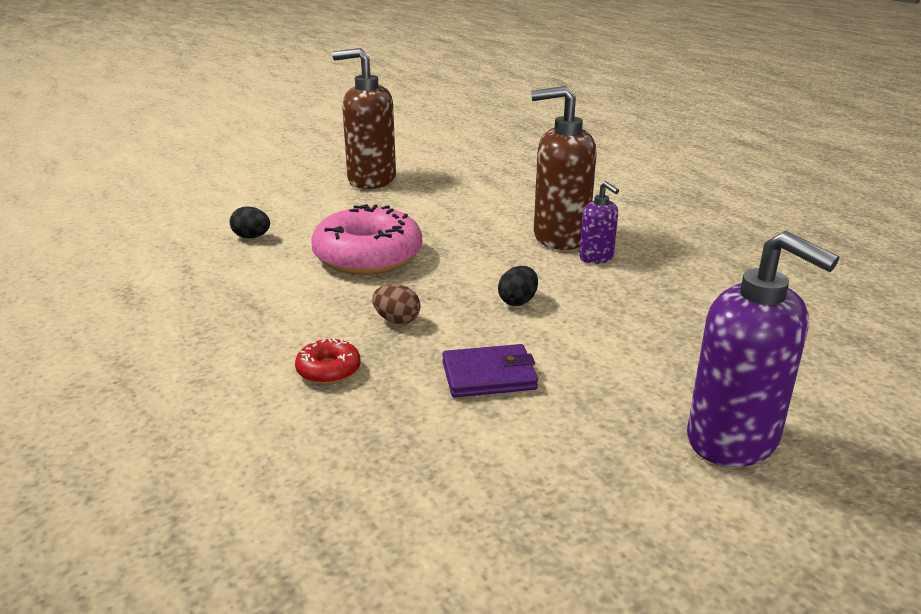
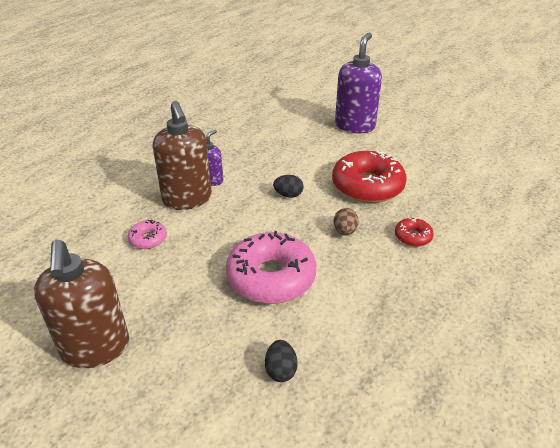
camera: 115 degrees left, 10 degrees up
(489, 375) = (367, 186): purple wallet -> red donut
(497, 210) = (148, 239): none -> pink donut

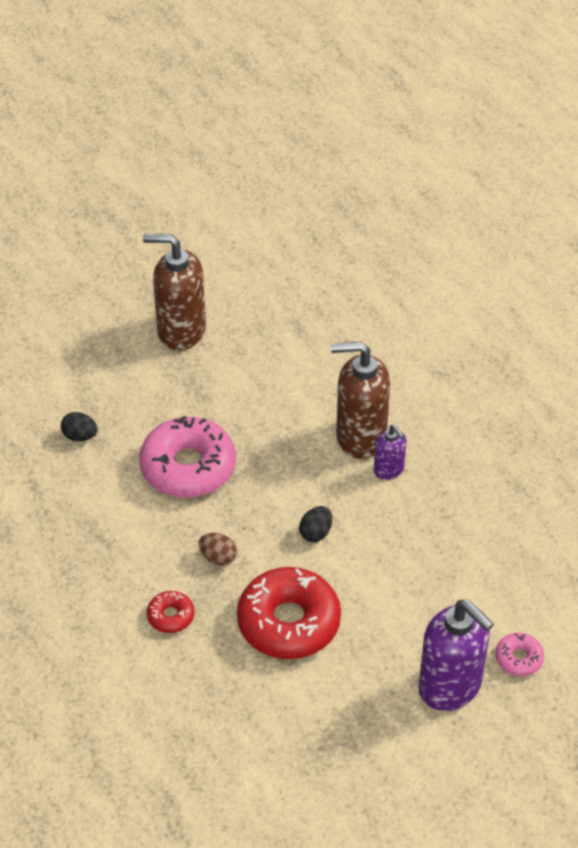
camera: 115 degrees right, 10 degrees up
(148, 239) = (305, 389): pink donut -> pink donut (518, 658)

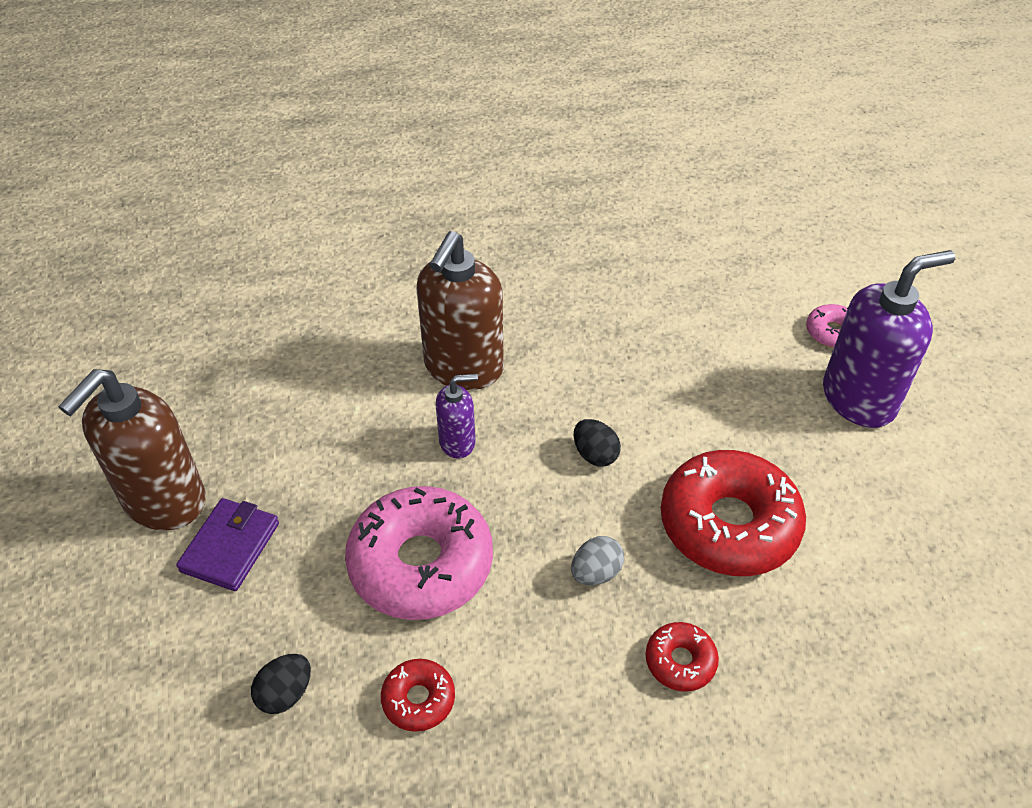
camera: 70 degrees left, 0 degrees up
(98, 496) = (418, 699): none -> red donut
(162, 374) = (230, 547): none -> purple wallet
(218, 557) = (596, 573): brown egg -> grey egg
(389, 470) = (527, 358): purple soap dispenser -> purple soap dispenser (457, 442)

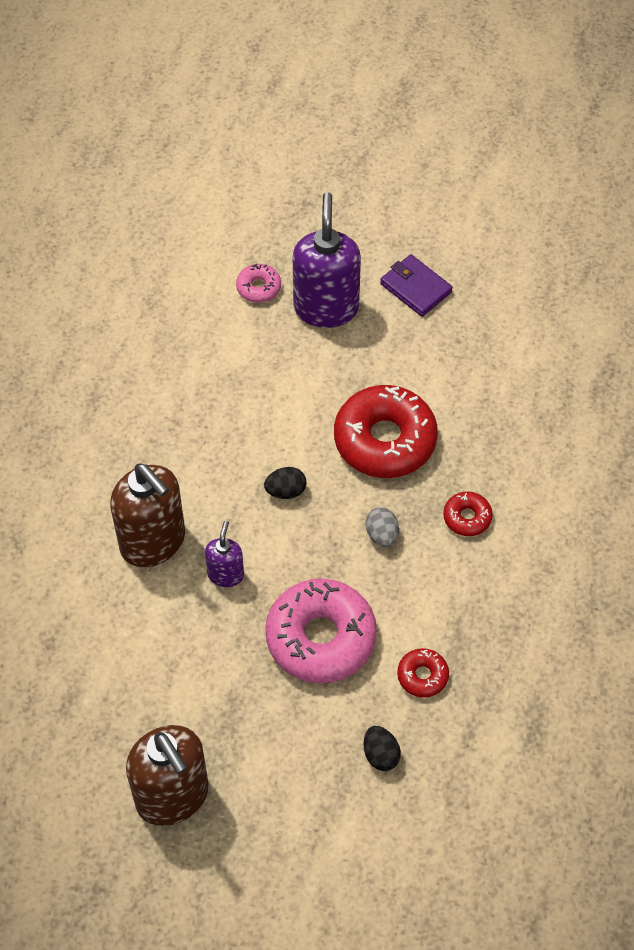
camera: 65 degrees left, 10 degrees up
(230, 547) = (241, 759): purple wallet -> purple wallet (415, 288)

